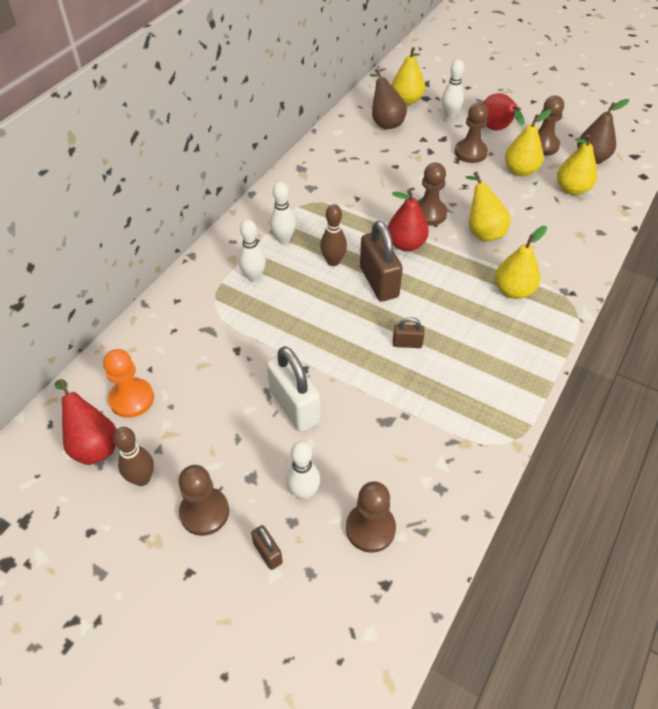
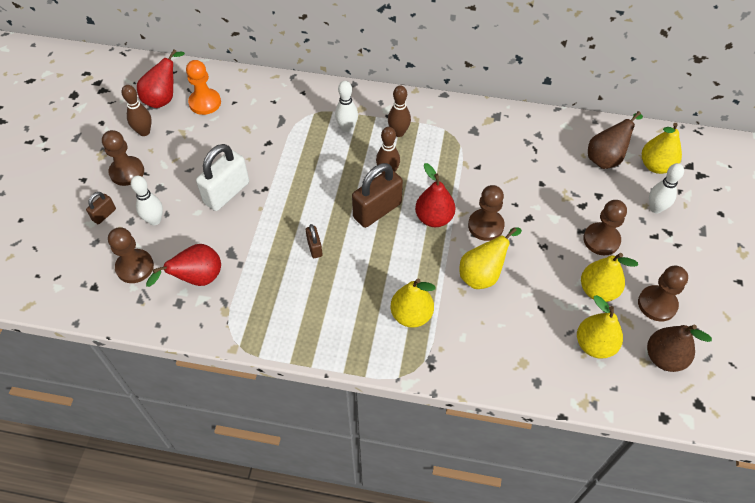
camera: 70 degrees right, 5 degrees up
(283, 239) = (398, 132): white bowling pin -> brown bowling pin
(497, 130) = (657, 256): red pear -> red pear (197, 279)

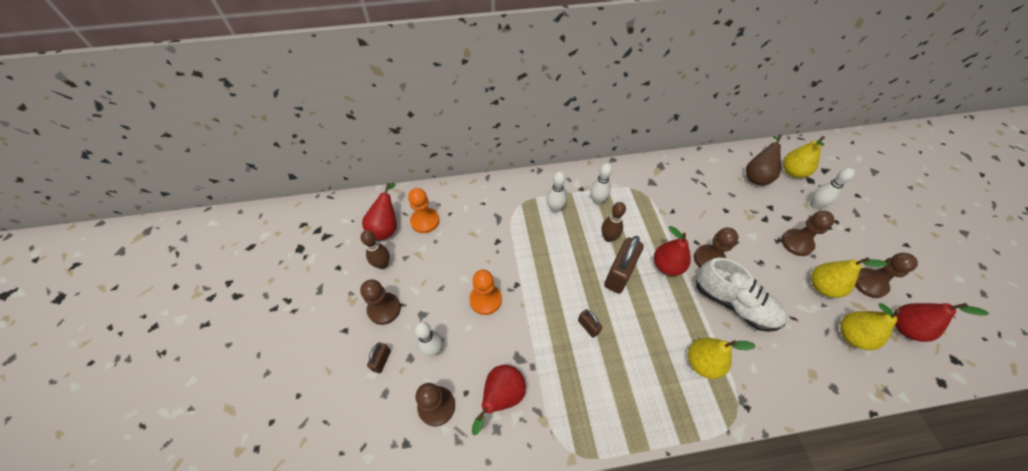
camera: 20 degrees left, 0 degrees up
(227, 193) = (485, 300): white padlock -> orange pawn
(398, 132) = (597, 200): brown bowling pin -> white bowling pin
(483, 274) = (733, 303): yellow pear -> white shoe
(664, 357) = (905, 328): brown pear -> red pear

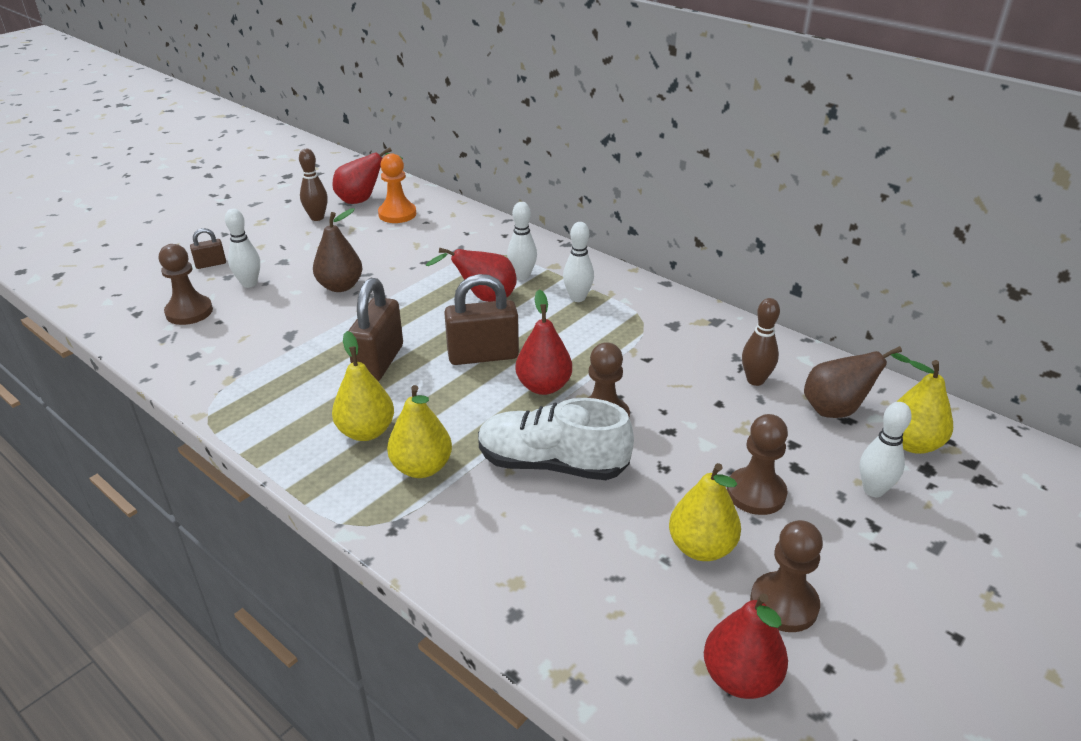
camera: 50 degrees right, 20 degrees down
(384, 309) = (267, 240): brown pawn -> none
(485, 300) = (340, 286): orange pawn -> brown pear
(501, 396) = (233, 343): red pear -> red pear (484, 298)
(588, 326) = (379, 362): brown padlock -> brown padlock, size x2.02
(608, 238) = (529, 327): brown bowling pin -> brown bowling pin (755, 380)
(733, 303) = (552, 464): white shoe -> white shoe turned 105 degrees clockwise
(851, 336) = (640, 609): yellow pear -> yellow pear (366, 431)

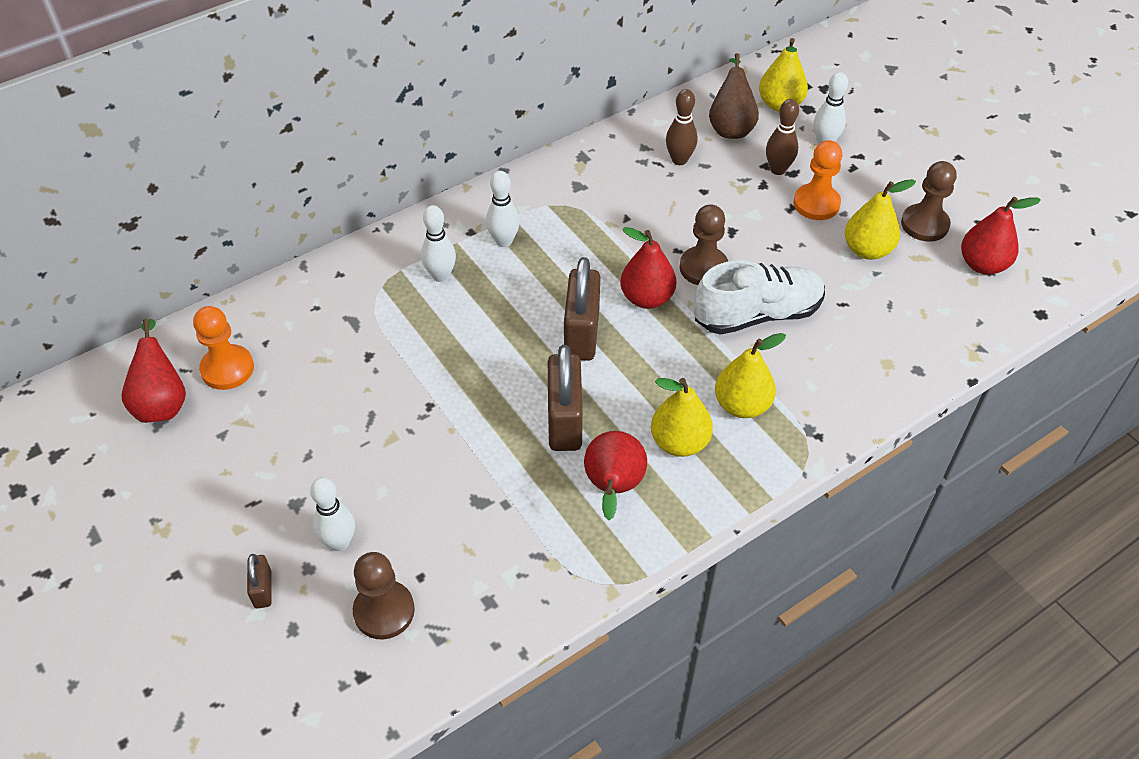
camera: 75 degrees left, 15 degrees up
(317, 217) = (188, 458): brown bowling pin -> brown bowling pin (778, 169)
(340, 286) = (390, 444): brown pear -> none
(379, 362) = (565, 421): brown padlock -> brown padlock turned 60 degrees clockwise
(484, 298) = (473, 315): red pear -> red pear (613, 488)
(552, 464) = (757, 314): white shoe -> white shoe turned 135 degrees counterclockwise
(756, 493) = (816, 204): brown pawn -> orange pawn

